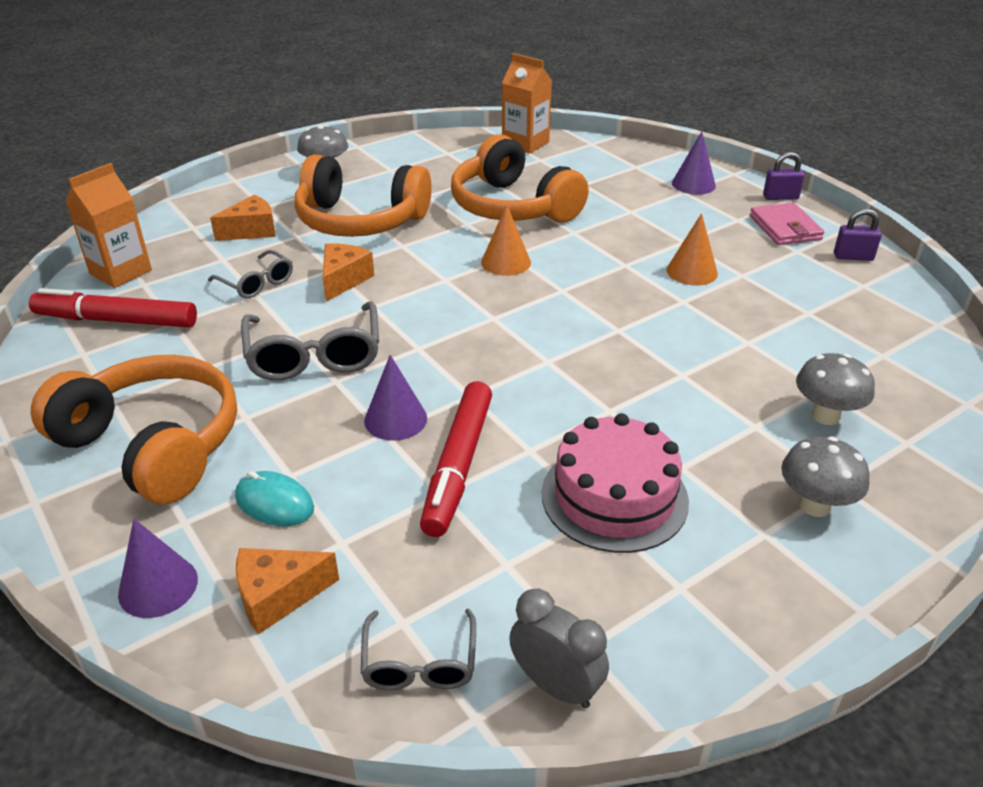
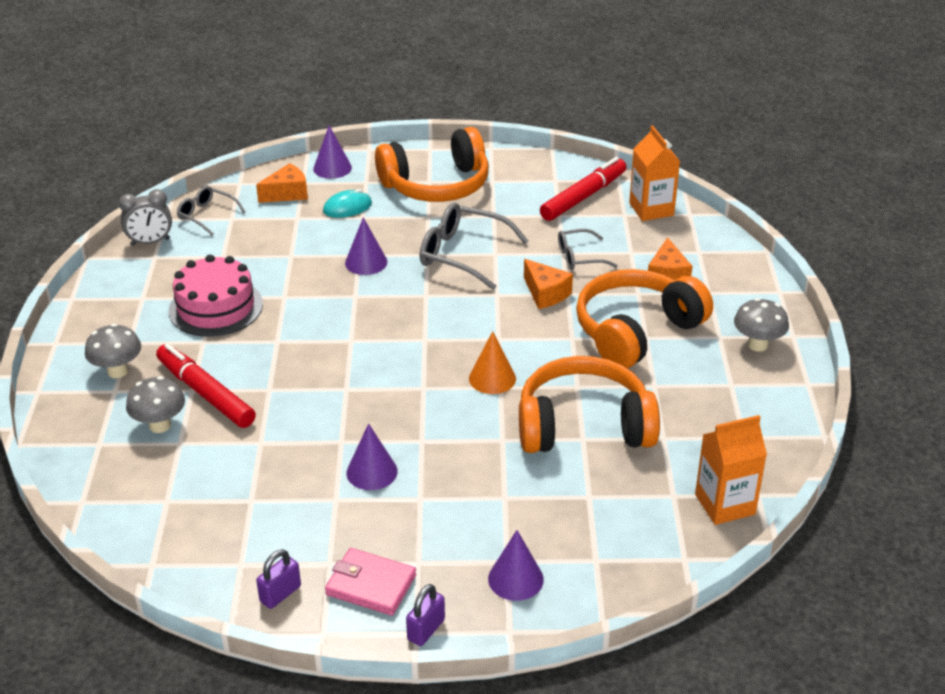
camera: 125 degrees right, 0 degrees up
(278, 596) = (287, 193): orange cheese -> orange cheese turned 45 degrees clockwise
(458, 466) = (303, 268): red marker -> red marker (205, 393)
(692, 271) = (372, 472): orange cone -> purple cone

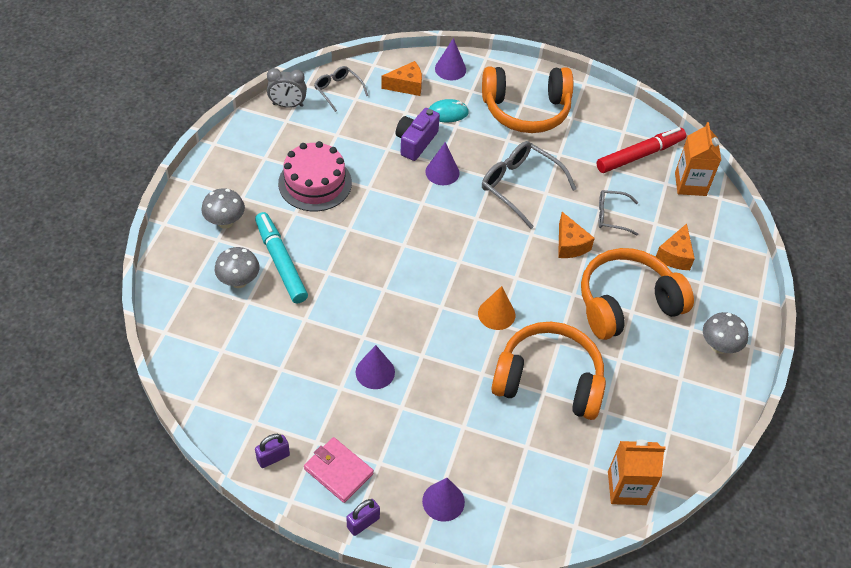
camera: 15 degrees right, 15 degrees up
(205, 393) = (281, 262): red marker -> turquoise marker
(322, 242) = (416, 142): none -> purple camera

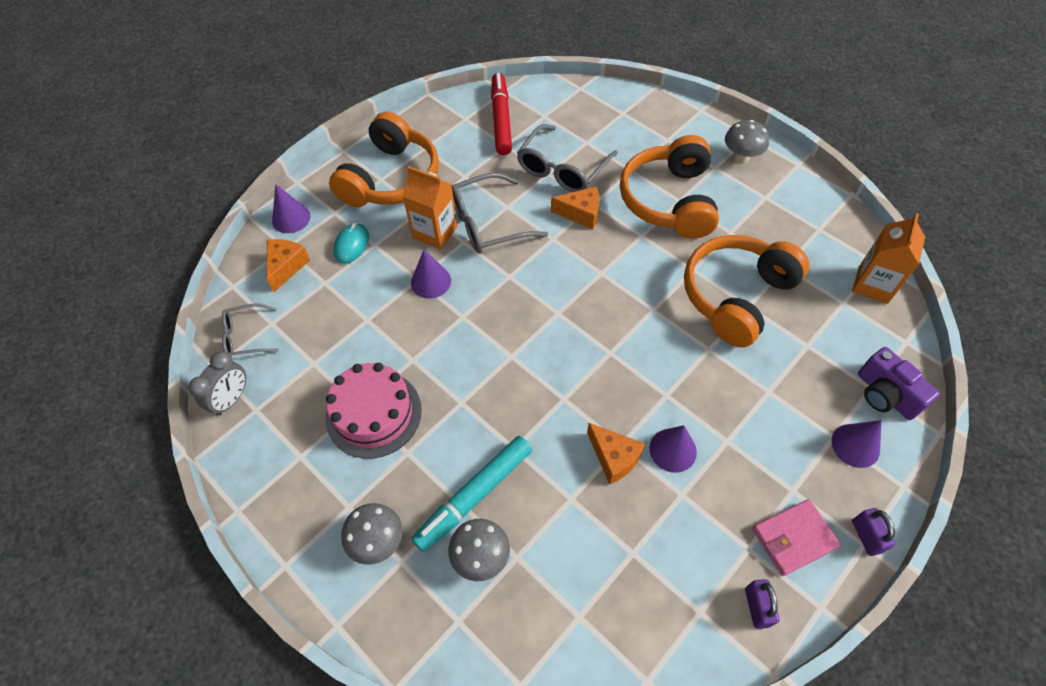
camera: 60 degrees left, 5 degrees up
(281, 262) = (474, 496): turquoise marker -> turquoise marker turned 45 degrees counterclockwise
(416, 142) = (374, 289): purple camera -> purple camera (885, 394)
(496, 314) = (640, 307): orange cone -> none
(611, 216) = (562, 169): grey glasses -> grey glasses, size x1.70
(675, 255) = (629, 144): orange cheese -> orange cheese (614, 457)
(690, 184) = (554, 100): orange carton -> orange carton (435, 232)

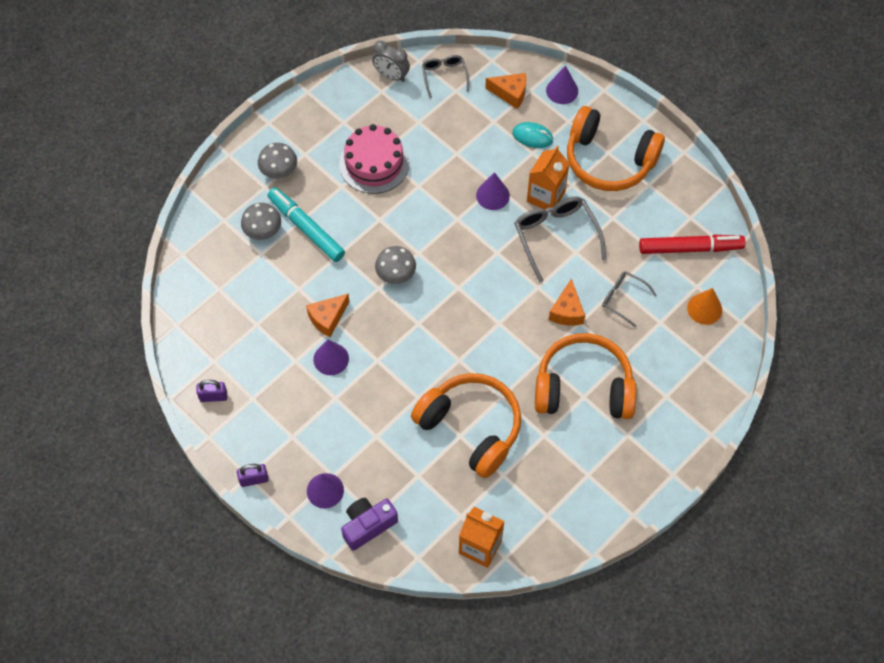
camera: 90 degrees right, 5 degrees up
(562, 169) = (623, 299): grey glasses -> grey glasses, size x0.59
(568, 111) = (704, 308): none -> orange cone
(741, 157) = (642, 461): grey mushroom -> grey mushroom (396, 276)
(794, 538) = (257, 430): pink wallet -> none

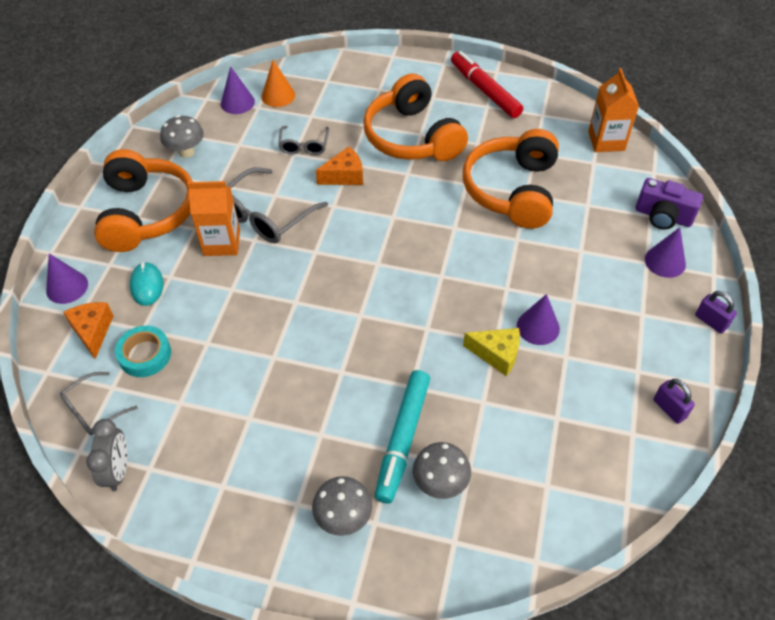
camera: 120 degrees left, 10 degrees down
(328, 318) = (496, 354): orange cheese -> yellow cheese
(374, 163) = (268, 417): pink cake -> none
(396, 276) = (402, 320): grey mushroom -> grey mushroom (186, 152)
(470, 116) = (145, 355): none -> turquoise tape
(492, 195) = (246, 285): purple cone -> purple cone (237, 102)
(690, 248) = (220, 124): red marker -> red marker (485, 90)

